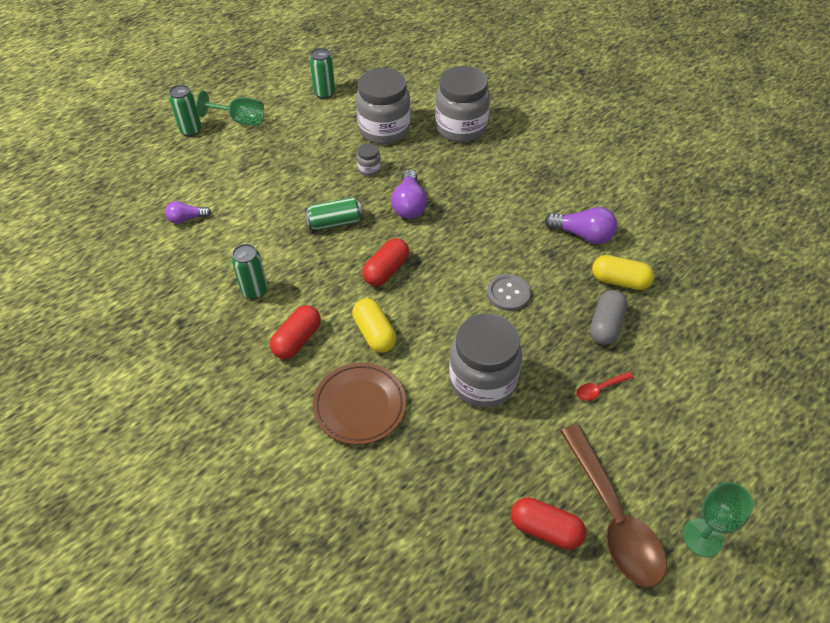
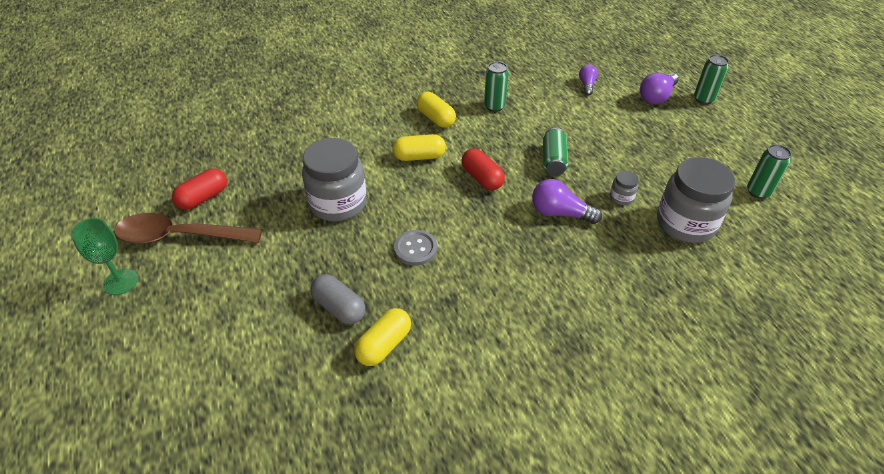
camera: 110 degrees right, 5 degrees down
(240, 120) = (716, 128): green goblet -> none
(297, 340) = (436, 118): red capsule -> yellow capsule
(360, 406) = (360, 136): brown plate -> none
(461, 127) = (679, 291): grey jar -> none
(583, 235) = (462, 340): purple light bulb -> purple light bulb (656, 96)
(599, 389) = (280, 273): red spoon -> none

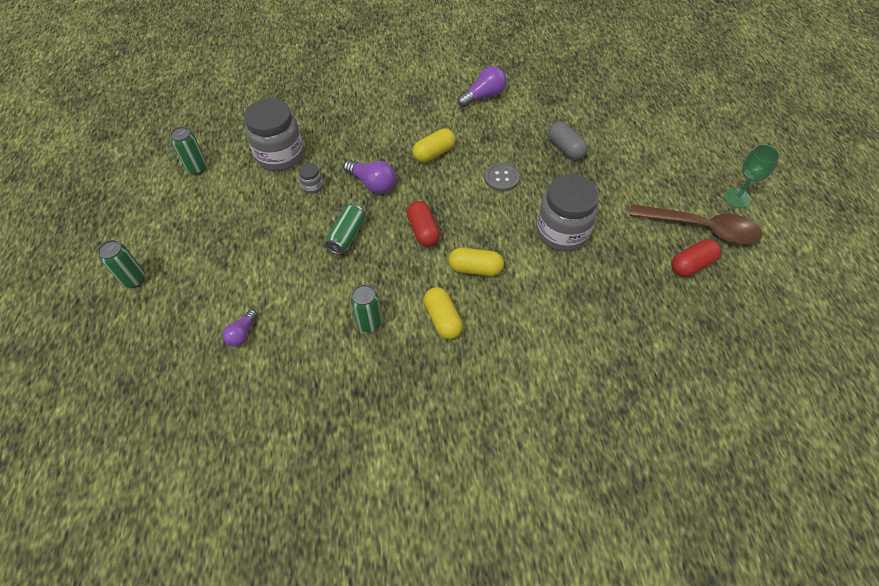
camera: 165 degrees left, 10 degrees up
(384, 345) = (537, 121): yellow capsule -> yellow capsule (434, 153)
(656, 96) = (180, 295): purple light bulb -> purple light bulb (483, 96)

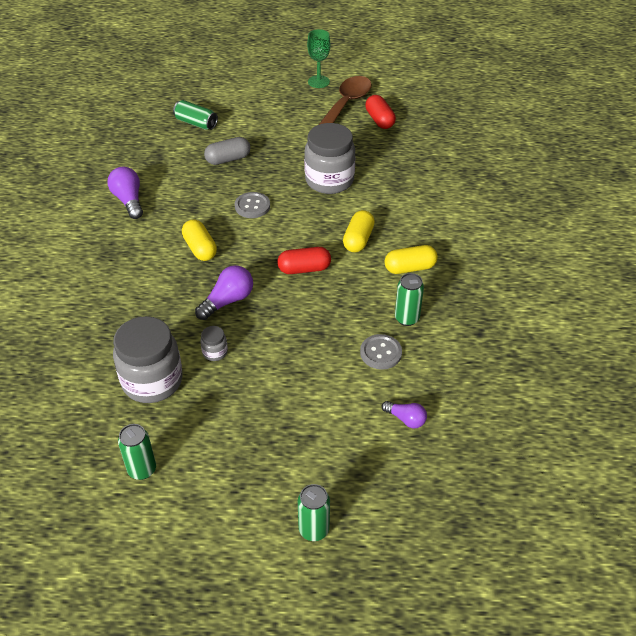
camera: 80 degrees left, 10 degrees down
(321, 305) = (380, 353): none -> grey button
(346, 236) = (295, 327): green can -> green can (196, 123)

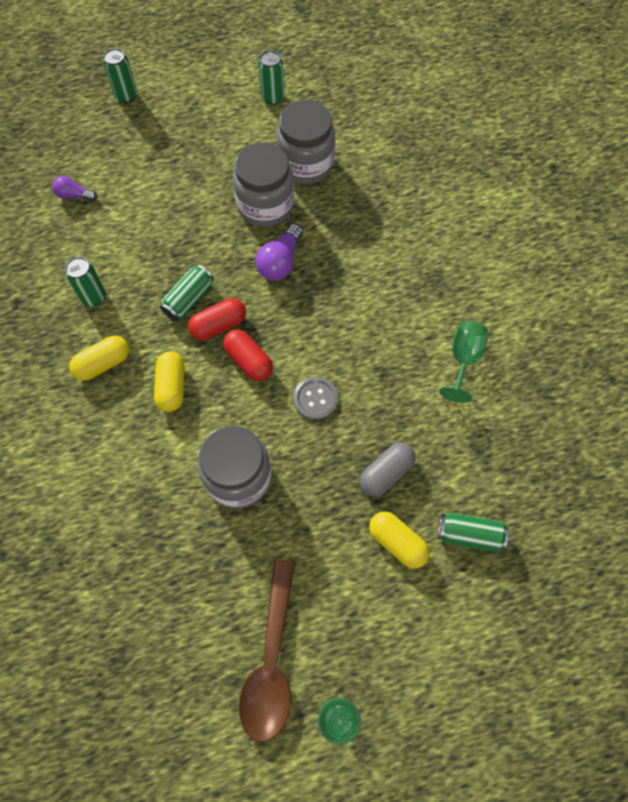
camera: 160 degrees right, 20 degrees up
(129, 200) = (463, 359): purple light bulb -> green goblet
(200, 248) = (342, 317): yellow capsule -> yellow capsule (397, 542)
(215, 352) = (265, 205): grey jar -> grey jar, size x2.34
(322, 294) = (189, 299): none -> green can
(379, 120) = (207, 642): red capsule -> red capsule (248, 361)
(380, 353) = (111, 251): grey button -> none

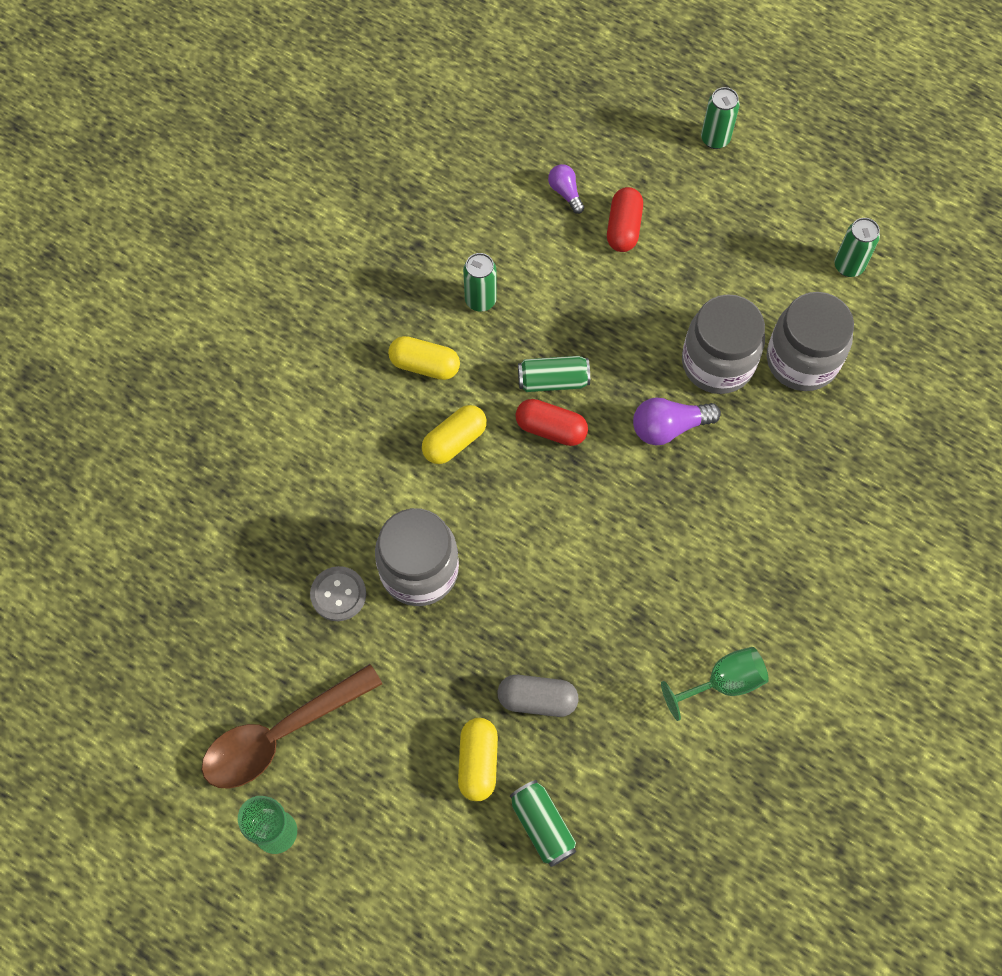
camera: 50 degrees right, 0 degrees up
(248, 361) = (539, 485): red capsule -> red capsule (623, 228)
(315, 399) = (555, 576): grey button -> grey button (338, 594)

